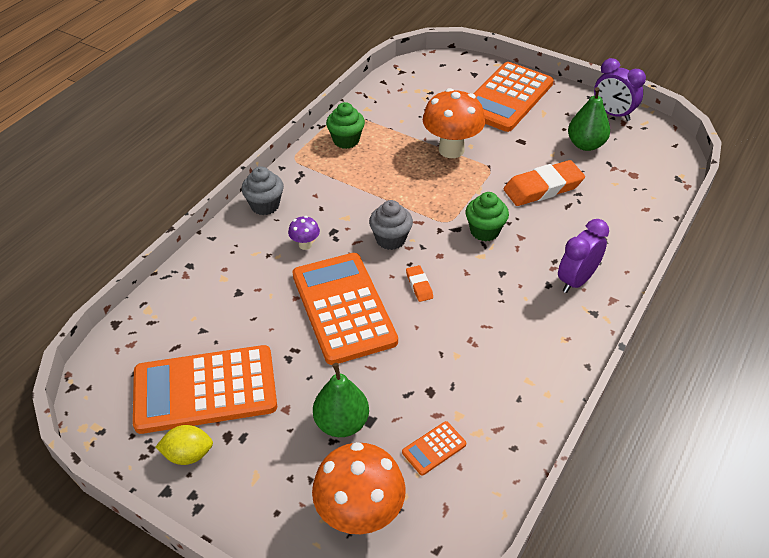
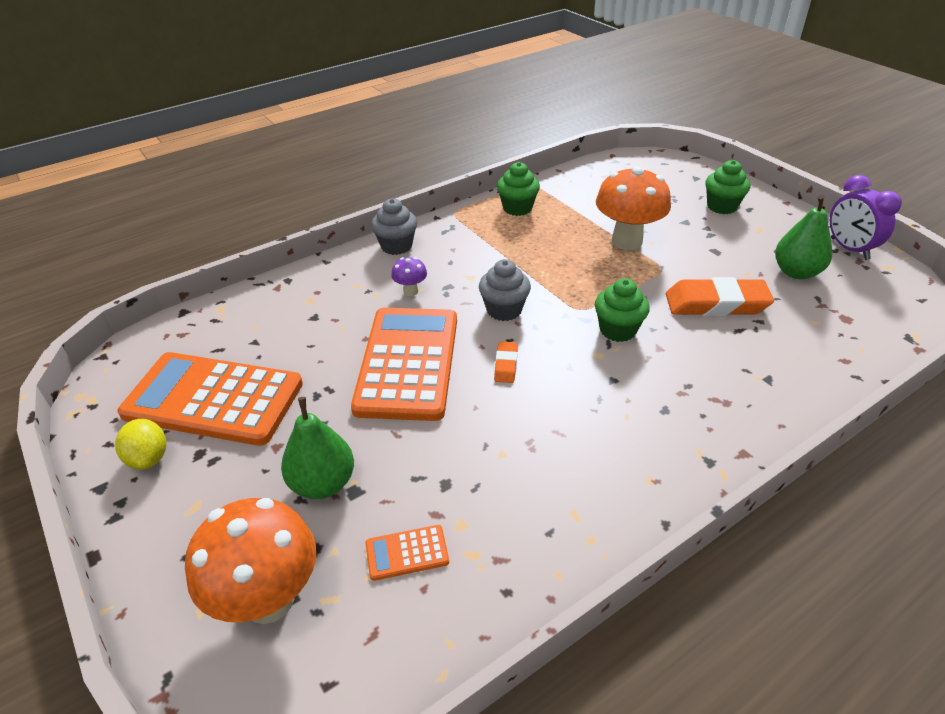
camera: 25 degrees right, 5 degrees down
(188, 454) = (148, 458): yellow lemon -> yellow lemon turned 45 degrees clockwise
(507, 97) = (722, 206): orange calculator -> green cupcake
(576, 280) = (705, 416): purple clock -> none

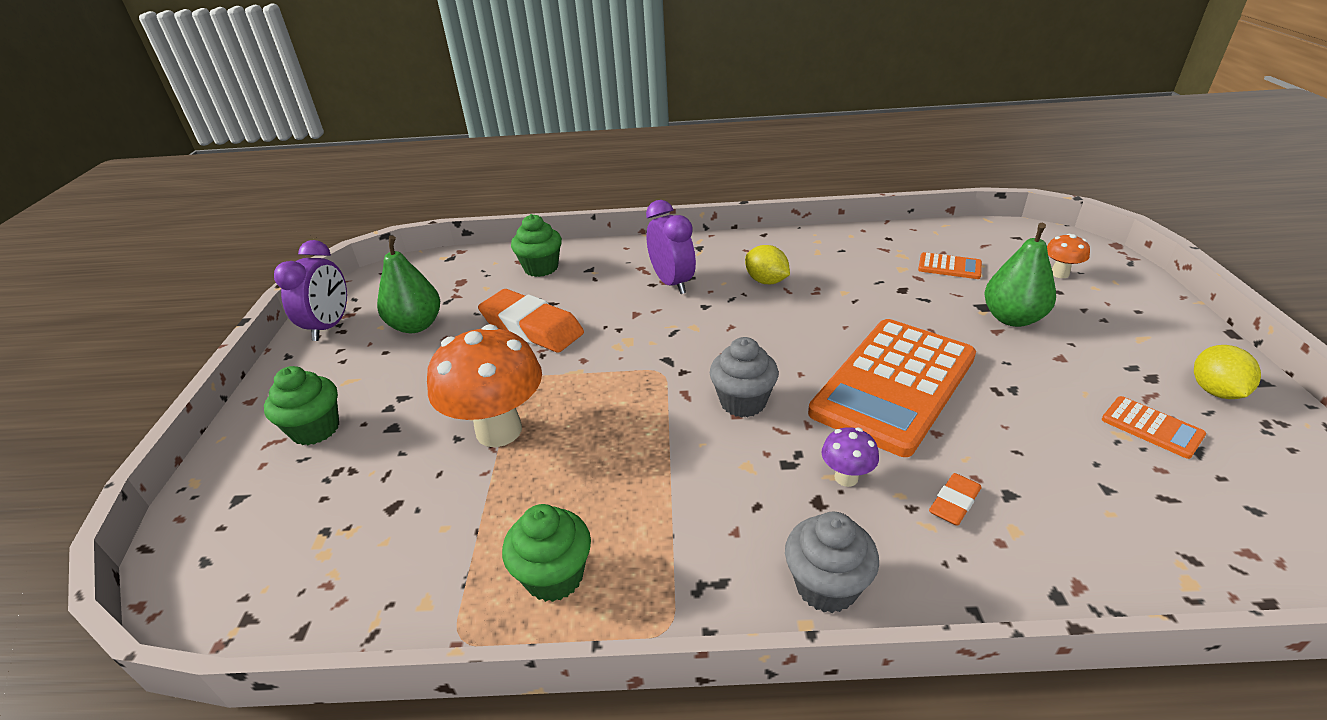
camera: 145 degrees left, 5 degrees down
(213, 399) = (1151, 427): orange calculator -> orange calculator, size x0.40
(269, 599) = (1059, 274): orange mushroom -> orange mushroom, size x0.46
(506, 365) = (789, 348): orange eraser -> orange eraser (954, 503)
(588, 436) = (766, 281): none -> yellow lemon
(617, 330) = (650, 339): green cupcake -> green cupcake (541, 268)
(672, 394) = (672, 283): none -> purple clock

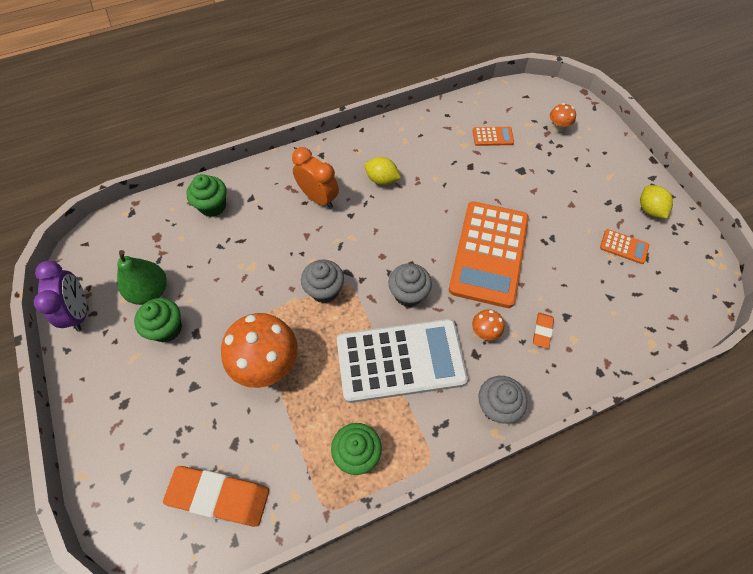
camera: 25 degrees left, 25 degrees up
(315, 429) = (139, 406): green cupcake -> green cupcake (167, 328)
(532, 327) = (239, 269): orange eraser -> orange eraser (219, 496)
(625, 371) = (324, 290): none -> grey cupcake
(672, 283) = (318, 198): purple clock -> orange clock
(689, 476) = (400, 361): none -> white calculator
(846, 477) = (484, 332): purple mushroom -> orange mushroom
(1012, 318) = (539, 177): green pear -> none

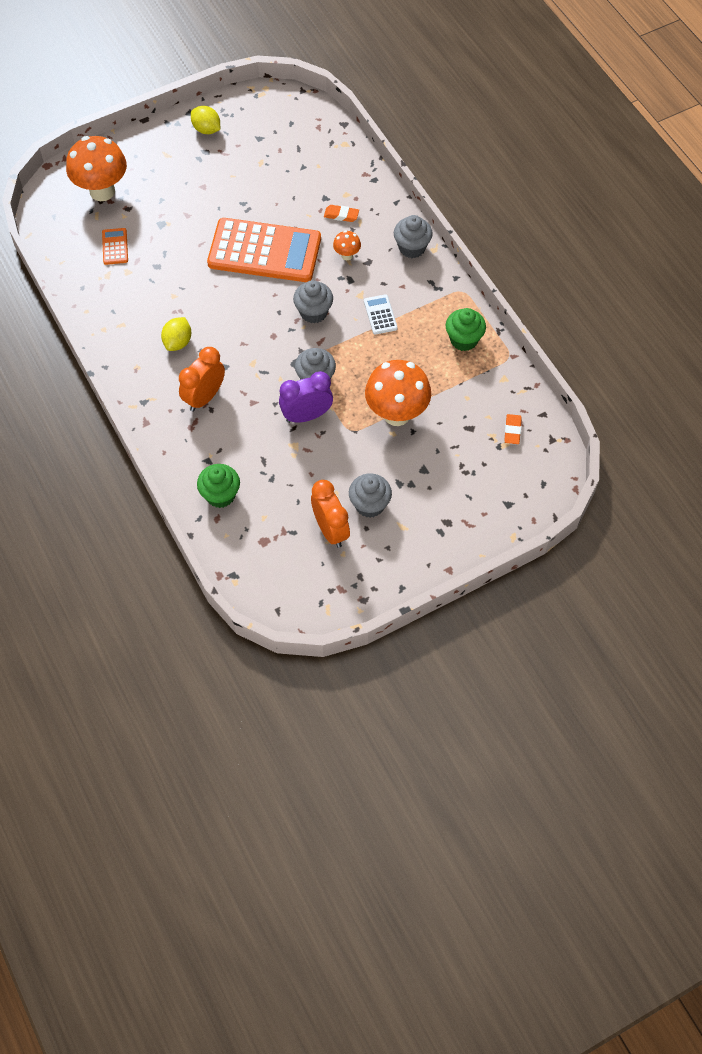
camera: 95 degrees left, 0 degrees up
(79, 312) = (360, 589): purple clock -> purple clock (306, 416)
(150, 291) = (330, 530): green pear -> orange clock
(167, 328) = (369, 505): green cupcake -> grey cupcake
(219, 496) = (512, 430): orange eraser -> orange eraser, size x0.48
(400, 361) = (380, 315): white calculator -> white calculator, size x0.40
(557, 128) = (102, 191): orange mushroom -> orange mushroom, size x2.19
(624, 247) = (250, 152): orange calculator -> none
(649, 210) = (206, 129): yellow lemon -> yellow lemon turned 60 degrees clockwise

